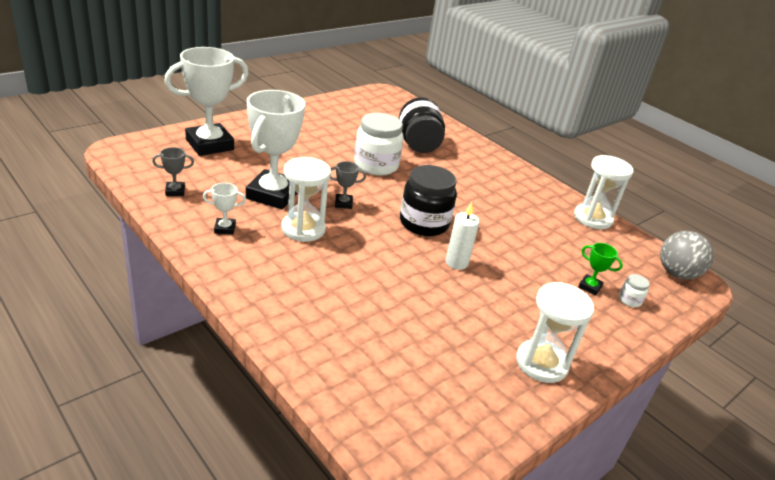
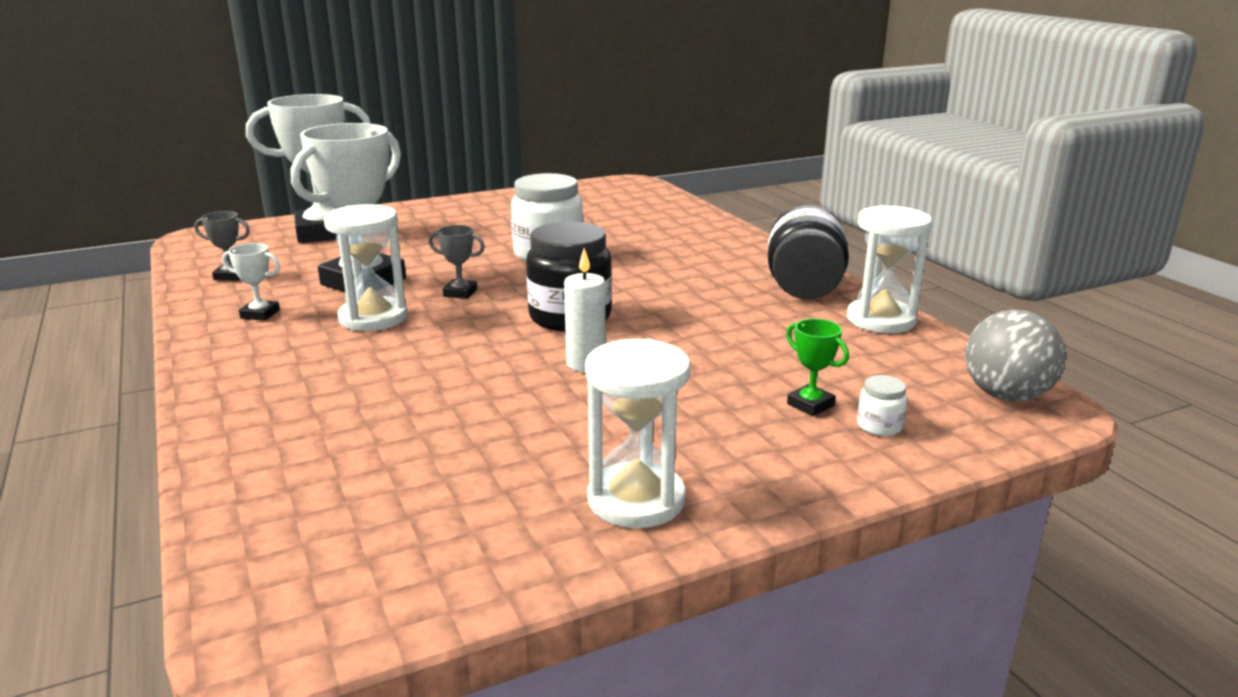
camera: 20 degrees right, 10 degrees down
(418, 144) = (636, 233): black jar -> black jar (804, 288)

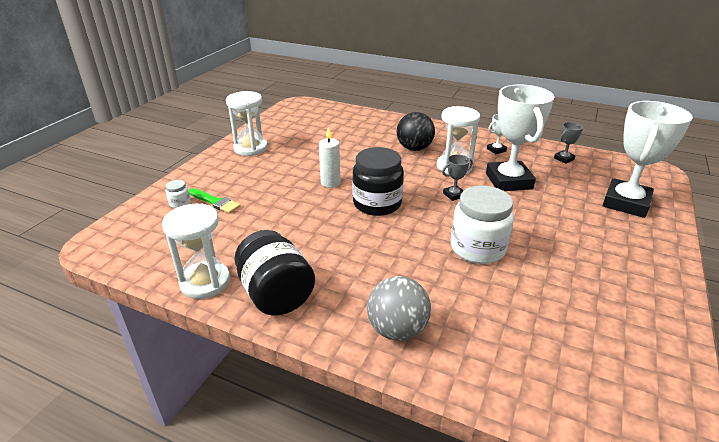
camera: 140 degrees right, 10 degrees up
(352, 363) = (414, 148): none -> black ball
(810, 405) = (215, 202): green trophy -> green brush
(1006, 395) = (118, 246): grey ball -> grey ball (397, 329)

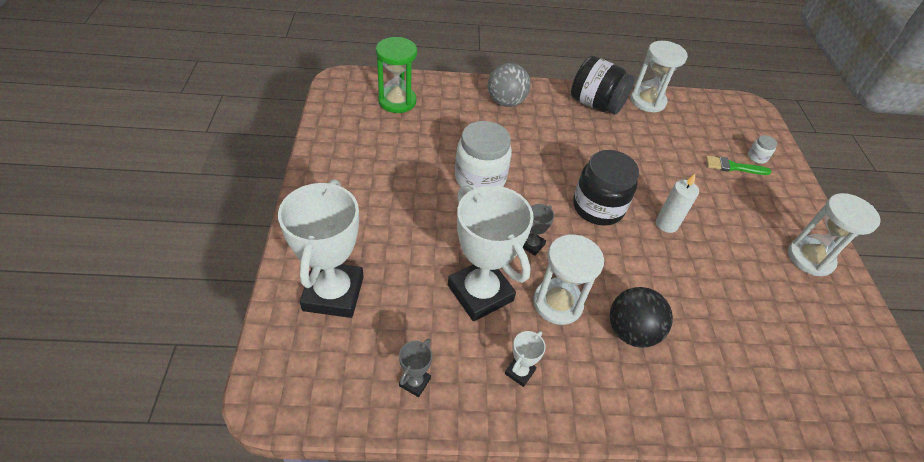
camera: 150 degrees right, 15 degrees up
(566, 374) = (397, 101): none -> green hourglass

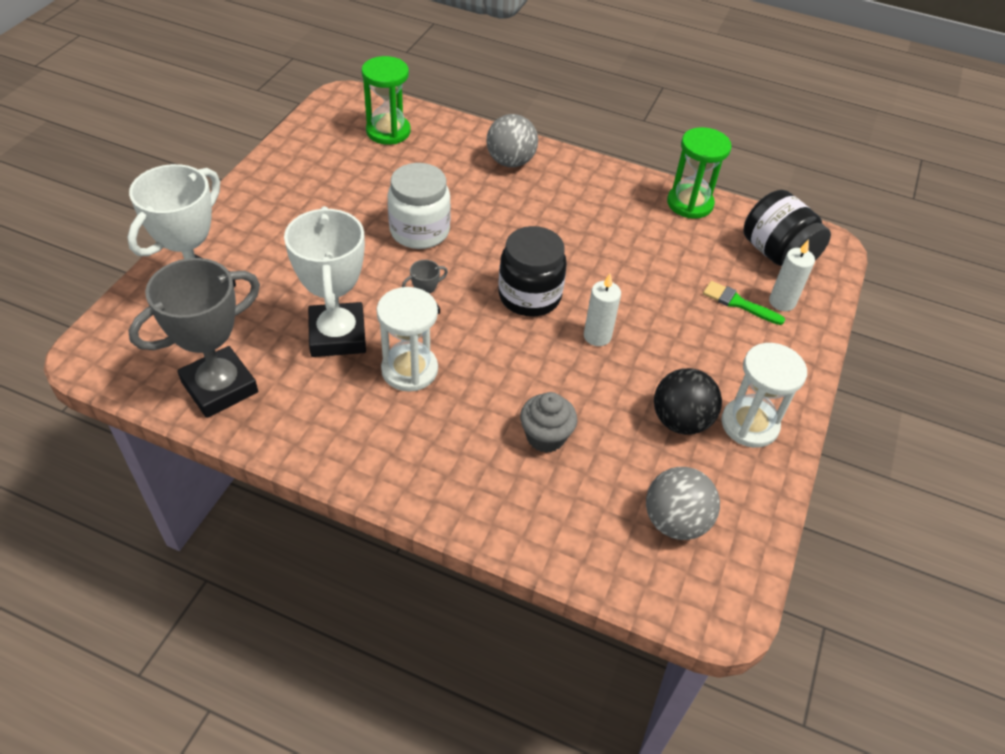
camera: 25 degrees right, 0 degrees up
(415, 382) = (220, 387): grey trophy -> grey trophy, size x2.36
(520, 372) = (323, 414): white trophy -> none
(596, 104) = (619, 190): black jar -> black jar (777, 254)
(631, 331) = (467, 420): black ball -> black ball (680, 421)
(647, 101) = (690, 203): white hourglass -> green hourglass
(694, 322) = (545, 437): none -> grey cupcake
(757, 157) = (782, 302): white jar -> white candle
(827, 356) = (675, 521): none -> grey ball

